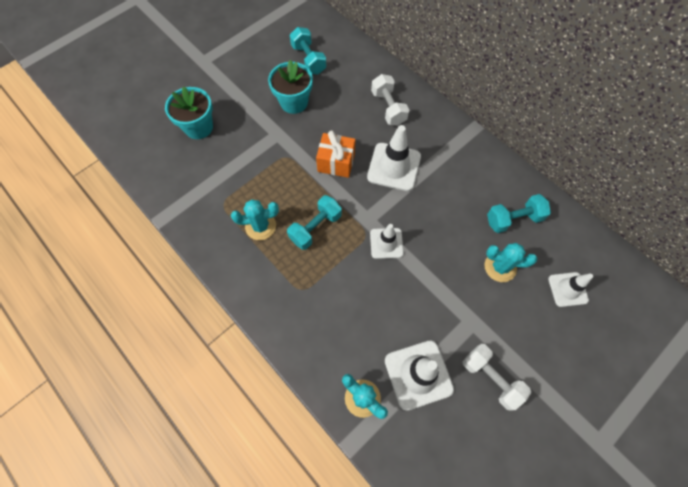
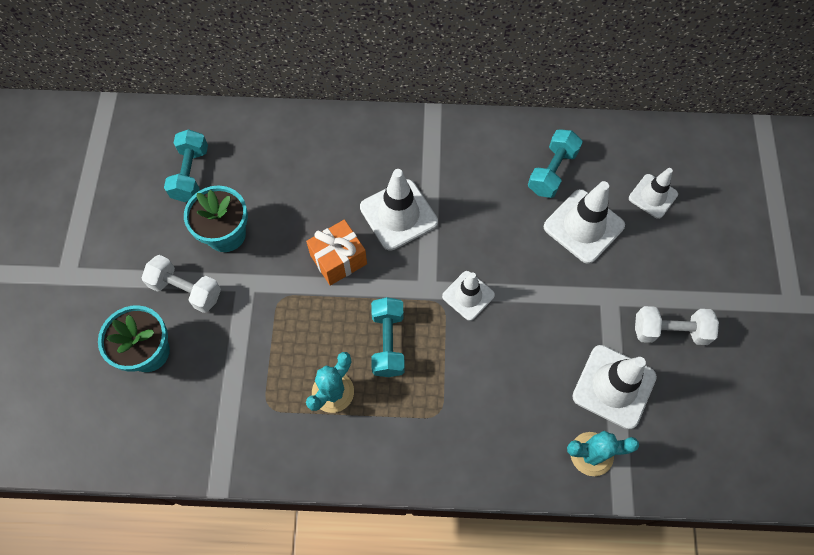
camera: 45 degrees left, 0 degrees up
(308, 59) = (191, 174): turquoise dumbbell -> turquoise dumbbell turned 75 degrees clockwise
(388, 108) = (331, 158): white dumbbell -> white dumbbell (186, 290)
(500, 267) = (583, 226): turquoise cactus -> white traffic cone

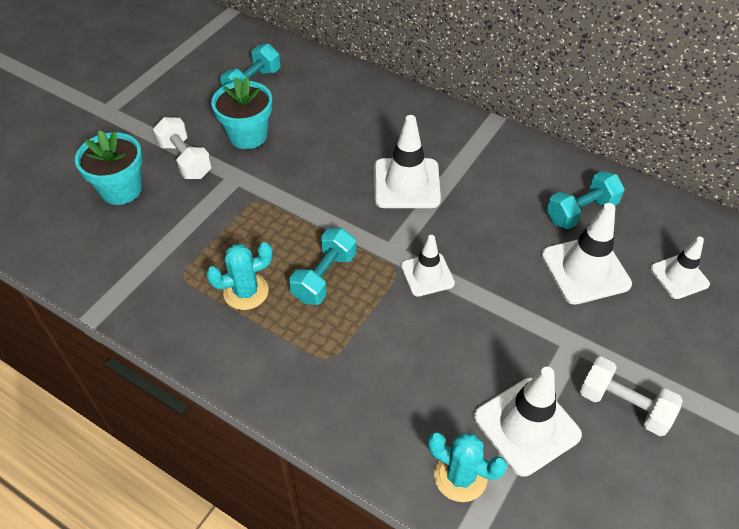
camera: 30 degrees right, 15 degrees down
(338, 259) = (328, 194): orange gift -> none

